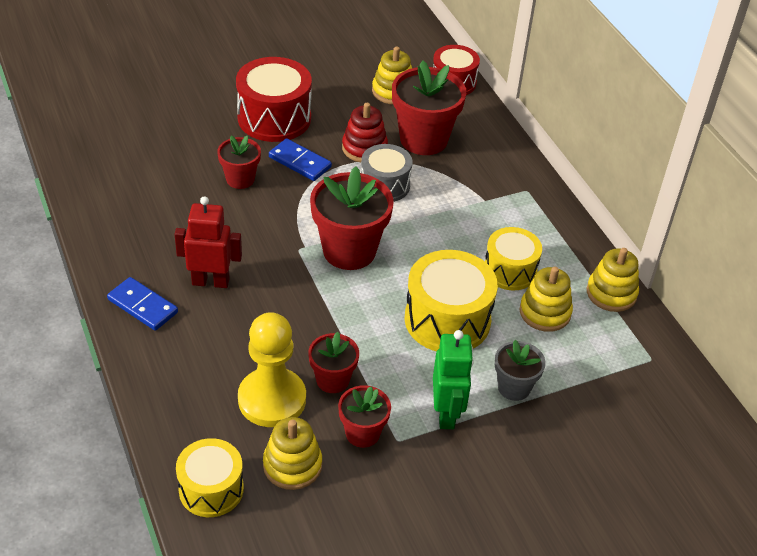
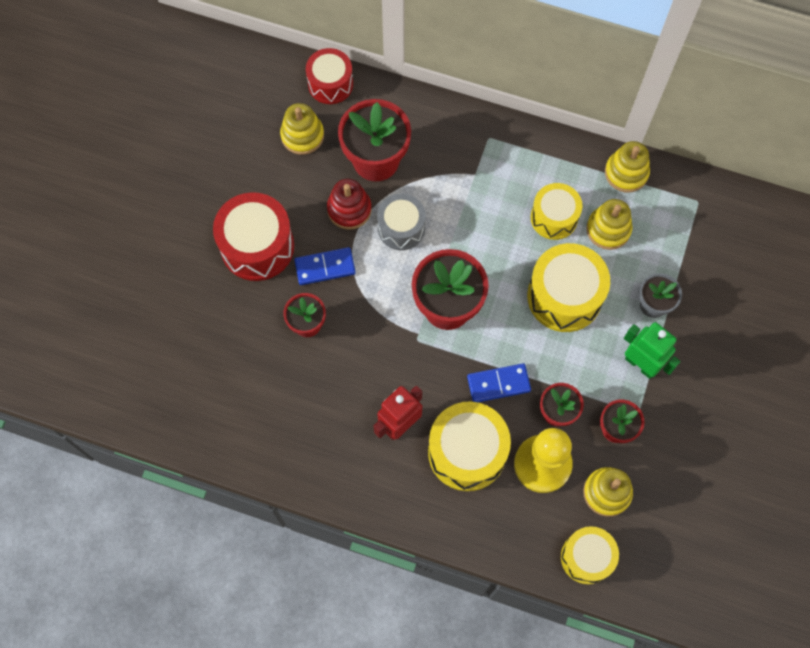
camera: 45 degrees left, 25 degrees up
(143, 306) = (385, 488): blue domino -> blue domino (498, 384)
(230, 340) = (467, 452): none -> yellow drum

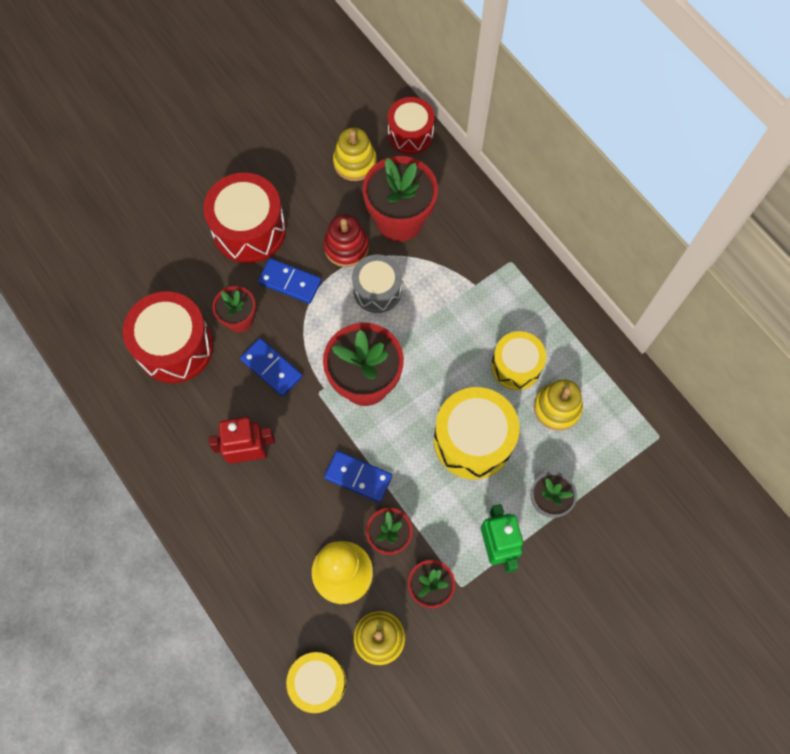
camera: 35 degrees right, 0 degrees up
(270, 381) = (175, 346): none -> red drum
(364, 346) = (271, 368): none -> blue domino
(467, 452) = (287, 516): yellow drum -> none
(626, 173) = (611, 369): yellow stacking toy -> none

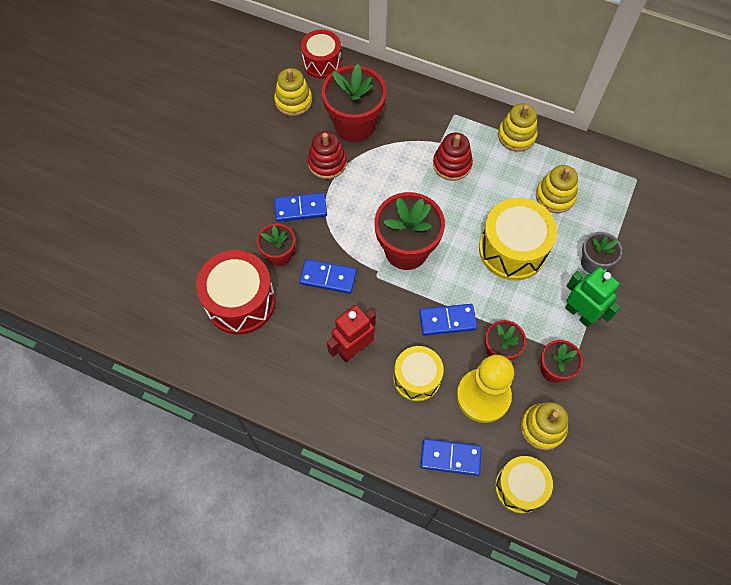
camera: 30 degrees left, 5 degrees down
(249, 230) = (243, 187): red drum -> none
(272, 613) = (450, 457): none -> blue domino
(377, 290) = (371, 181): grey drum -> none
(471, 315) = (452, 164): none -> red stacking toy
(516, 366) = (507, 183): yellow drum -> yellow drum (417, 378)
(561, 320) = (516, 136): none -> yellow stacking toy

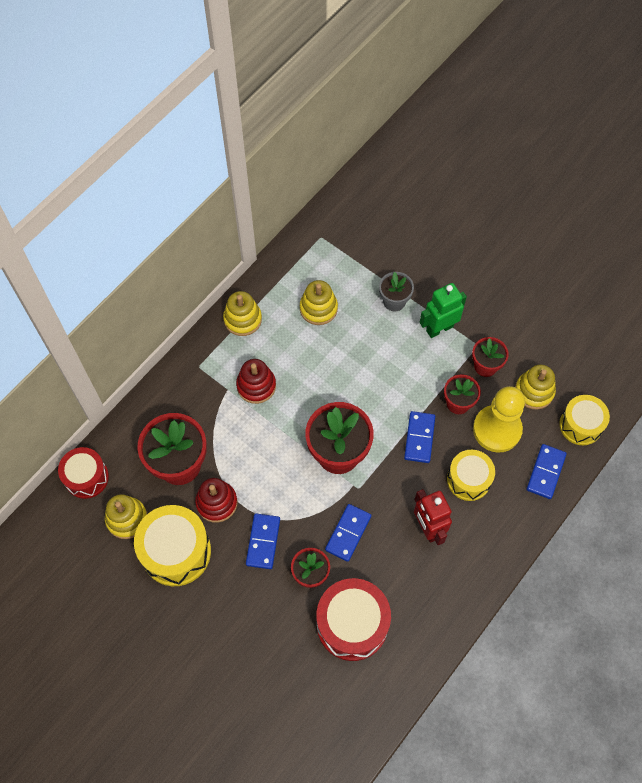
camera: 75 degrees left, 0 degrees up
(512, 249) = (363, 361): yellow drum -> yellow drum (176, 551)

